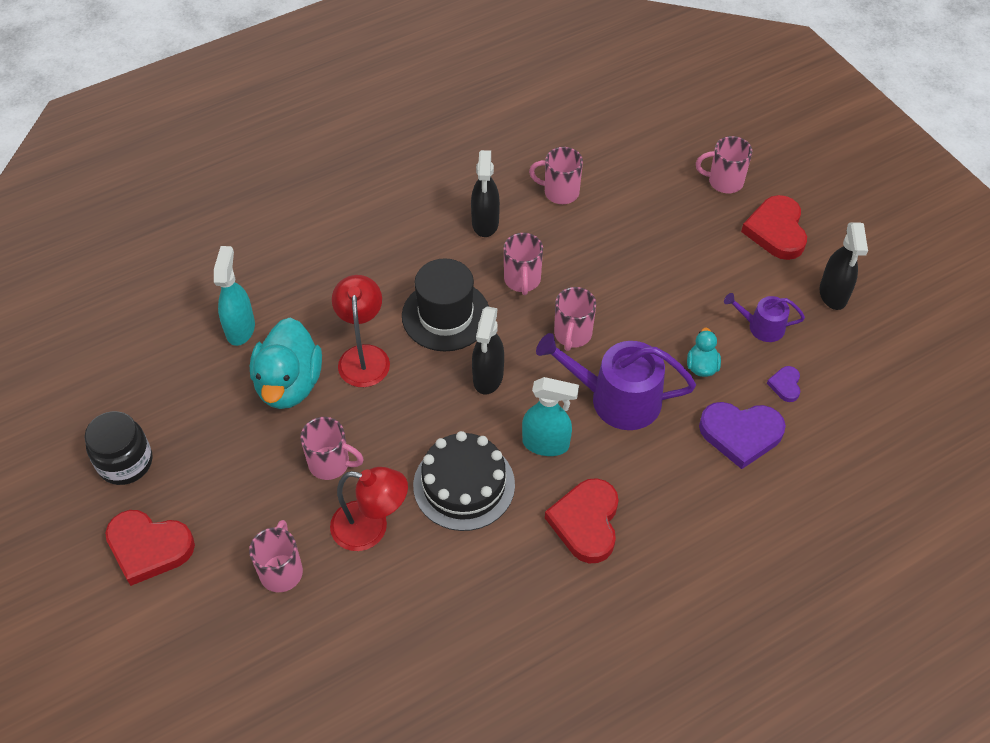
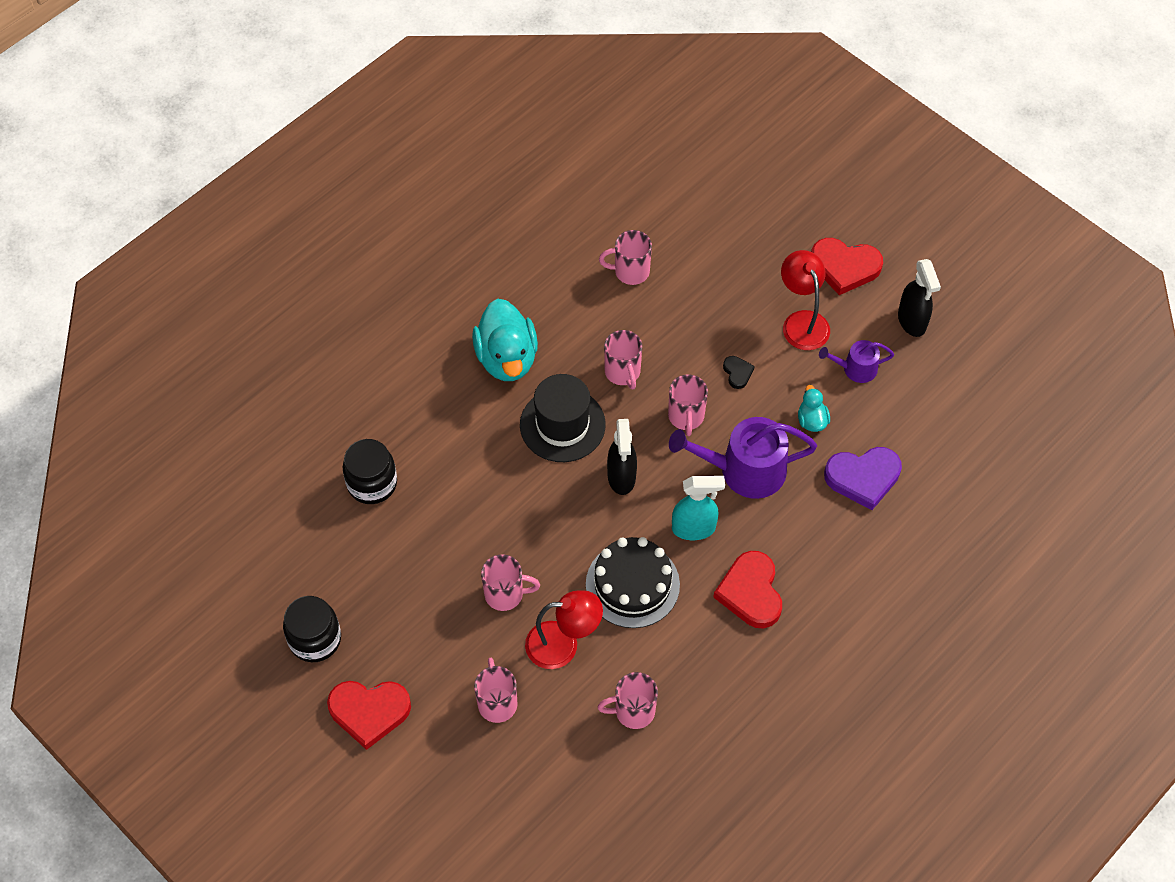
camera: 15 degrees left, 5 degrees up
(240, 328) = (372, 483): turquoise spray bottle -> black jar
(289, 384) = (439, 528): turquoise duck -> turquoise duck (507, 358)
(364, 356) = (499, 483): red lamp -> red lamp (802, 322)
(485, 223) = (569, 321): black spray bottle -> none
(638, 305) = (737, 373): none -> black heart
(724, 181) = (783, 225): pink mug -> pink mug (633, 711)
(776, 231) = (844, 267): red heart -> red heart turned 60 degrees counterclockwise
(785, 385) = (890, 421): purple heart -> none

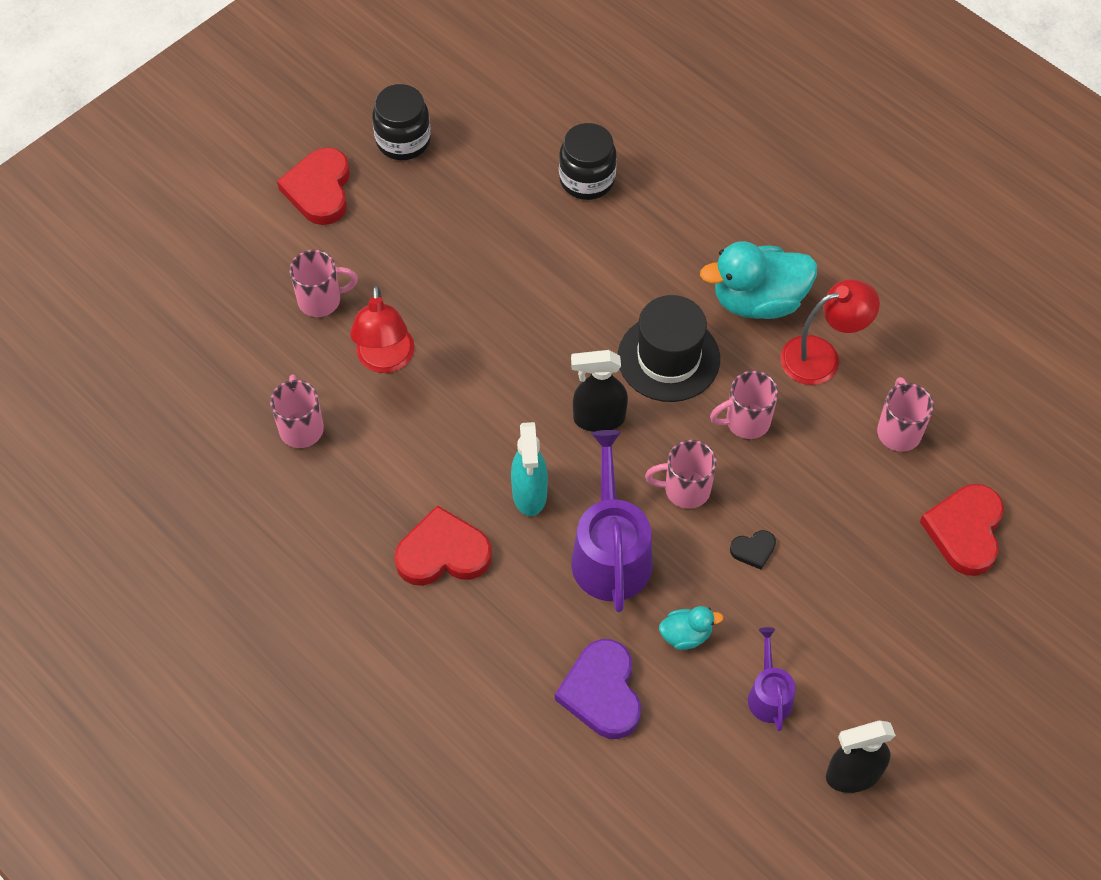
camera: 90 degrees right, 0 degrees up
(505, 594) = (449, 305): pink mug -> none
(632, 584) = (457, 428): black cake -> none
(802, 322) = (839, 631): red lamp -> red lamp (821, 356)
(844, 267) = (935, 691): red heart -> red heart (965, 531)

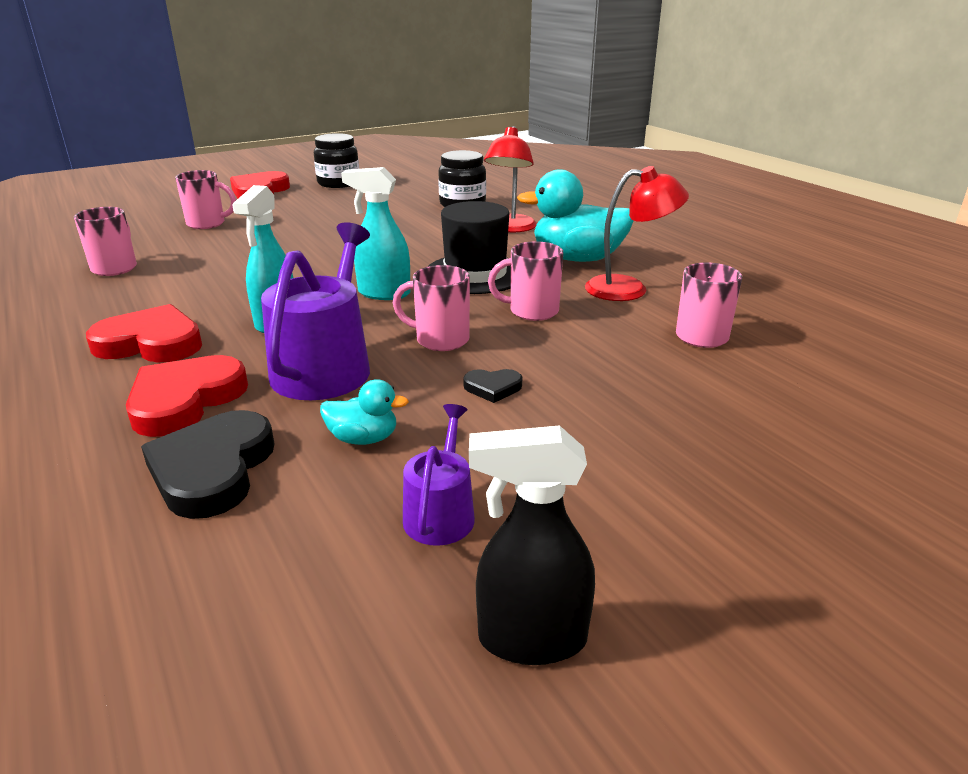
camera: 15 degrees right, 30 degrees down
(385, 360) = (225, 249): red lamp -> red lamp (510, 228)
(598, 419) = (383, 293): black spray bottle -> turquoise spray bottle
(602, 692) = (213, 469): purple heart -> black heart
(965, 531) = (776, 412): red heart -> red heart (185, 400)

